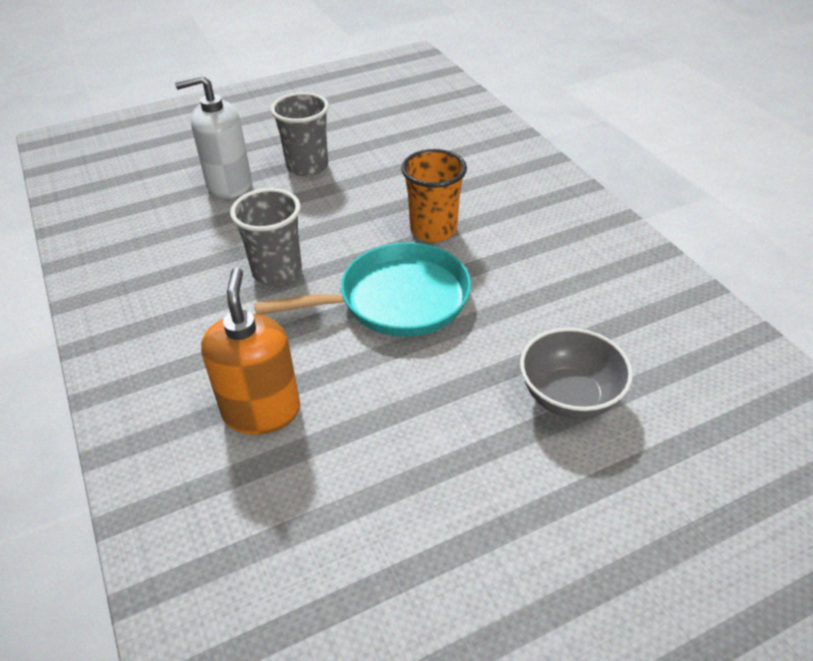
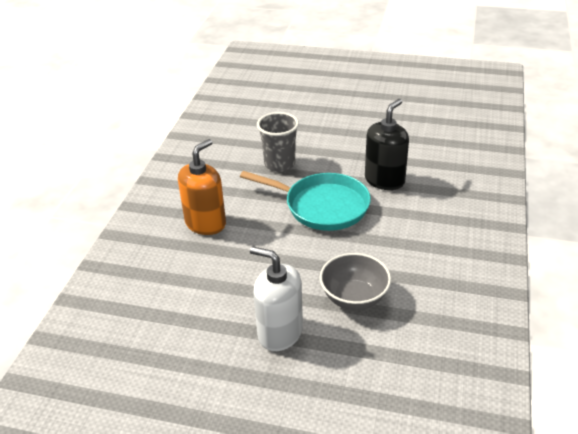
camera: 40 degrees right, 5 degrees down
(229, 184) = (304, 108): white soap dispenser -> white soap dispenser (280, 332)
(307, 166) = (355, 115): grey cup -> none
(433, 230) = (384, 180): orange cup -> black soap dispenser

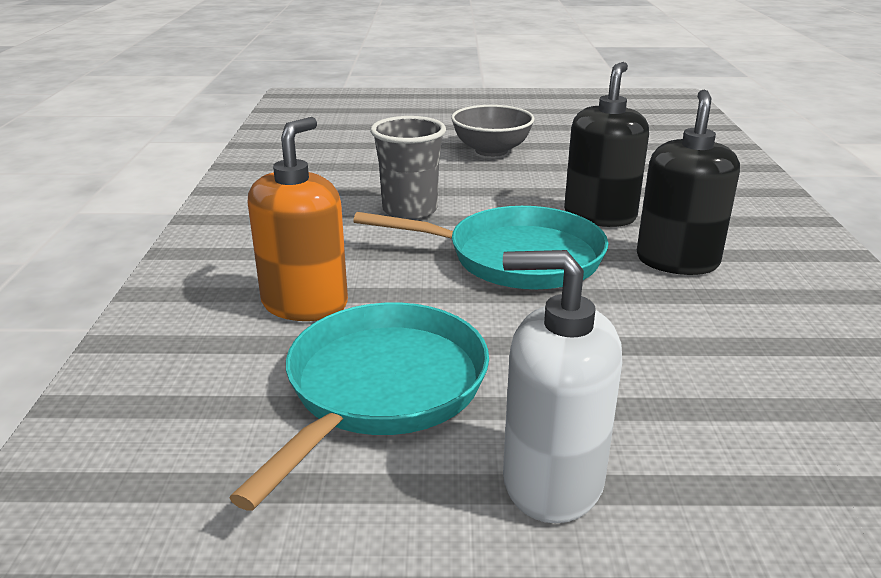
camera: 15 degrees left, 10 degrees down
(226, 277) = (381, 388): none -> turquoise pan
(354, 298) = (666, 391): grey bowl -> grey bowl (491, 151)
(408, 219) = (677, 261): none -> black soap dispenser

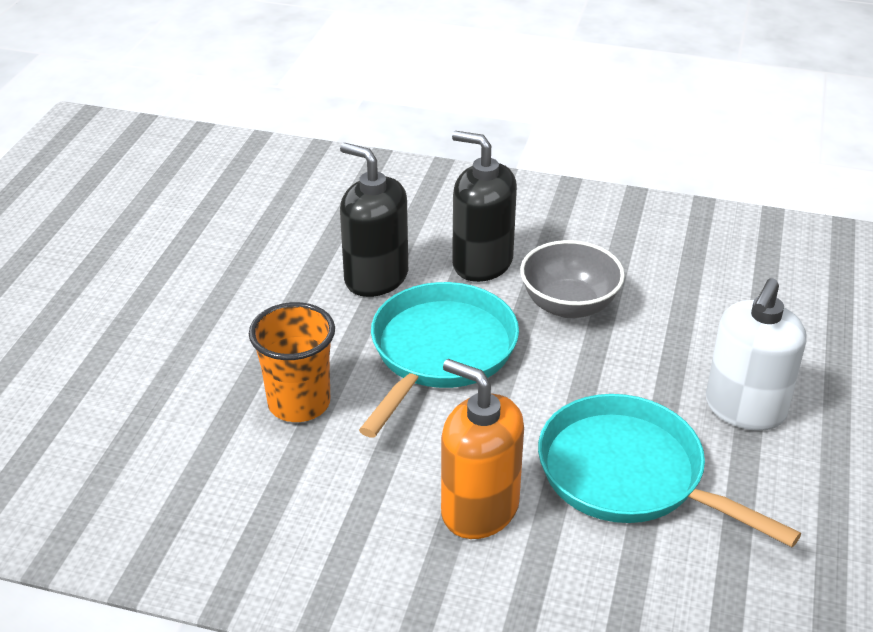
camera: 75 degrees left, 10 degrees up
(410, 211) = (299, 403): grey cup -> orange cup
(491, 151) = (159, 306): grey bowl -> grey bowl (569, 305)

